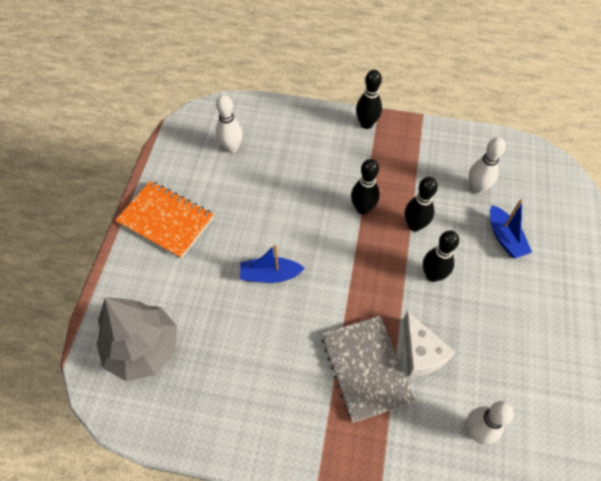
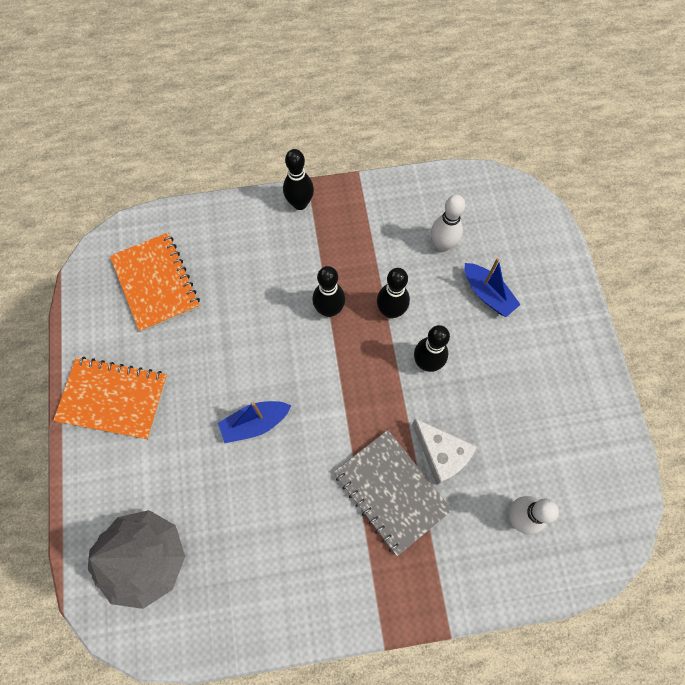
camera: 20 degrees left, 10 degrees up
(231, 148) = (156, 283): white bowling pin -> orange notebook

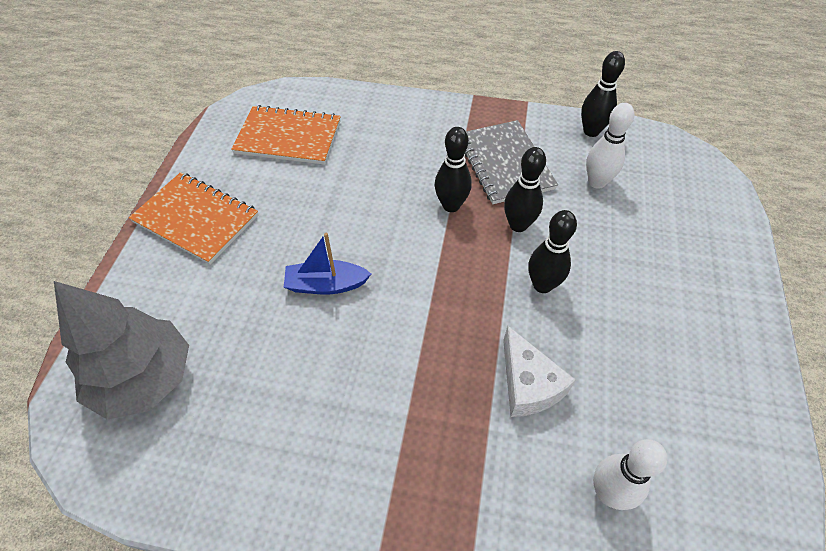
camera: 20 degrees right, 15 degrees down
(156, 283) = (288, 137): orange notebook -> orange notebook turned 75 degrees counterclockwise
(300, 203) = (458, 112): black bowling pin -> black bowling pin (591, 131)
(391, 491) = (451, 405): grey notebook -> grey notebook (505, 163)
(487, 294) = (636, 240): blue boat -> none

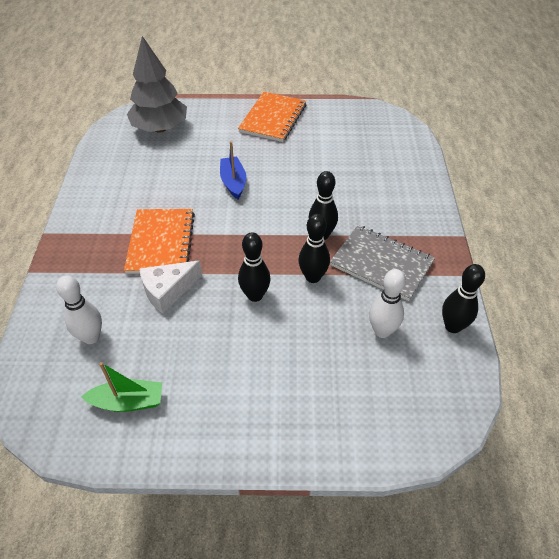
camera: 80 degrees right, 5 degrees down
(288, 137) = (361, 140): orange notebook -> orange notebook (161, 242)
(505, 163) = (381, 264): grey notebook -> grey notebook turned 60 degrees clockwise
(708, 441) = (128, 402): none -> green boat

